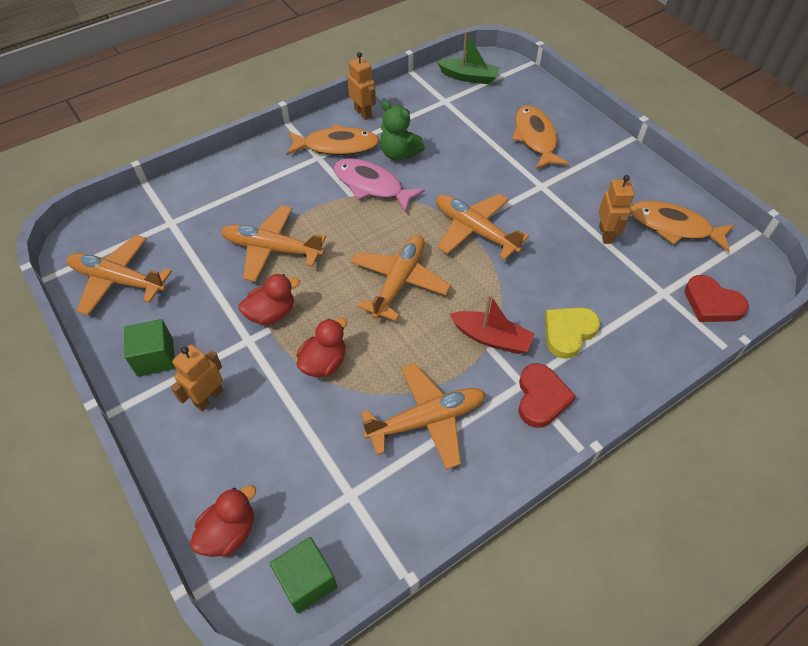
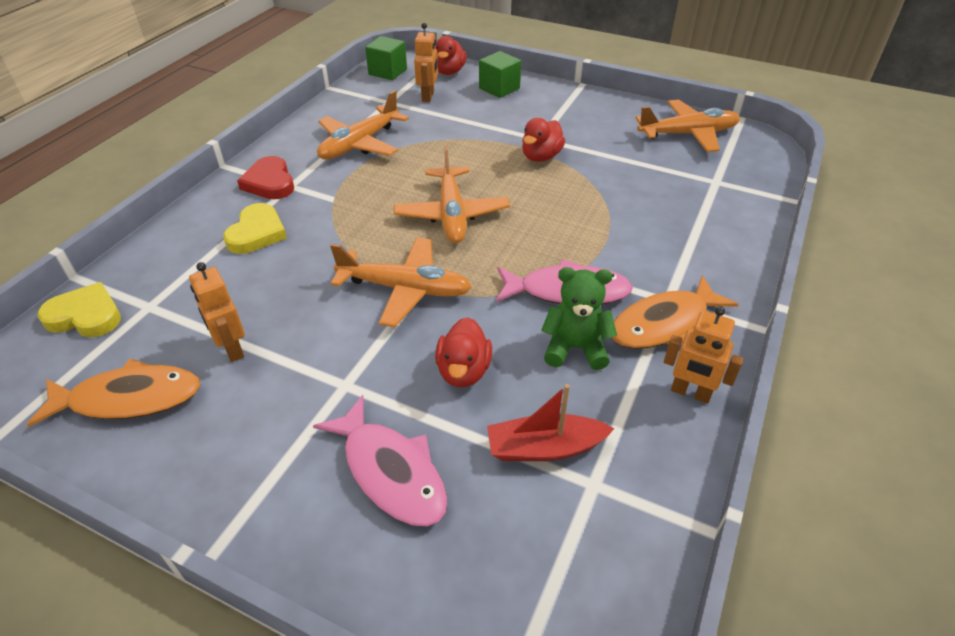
camera: 150 degrees right, 10 degrees down
(155, 358) = (592, 110): green cube -> green cube (499, 88)
(208, 398) = (529, 107): orange robot -> orange robot (428, 96)
(272, 249) = (597, 195): orange plane -> none
(324, 363) = (466, 146): red duck -> red duck (463, 371)
(469, 77) = (598, 575): green boat -> none
(491, 338) = (333, 204): red boat -> red boat (544, 448)
(535, 138) = (390, 471): orange fish -> pink fish
(712, 303) = (85, 316): red heart -> yellow heart

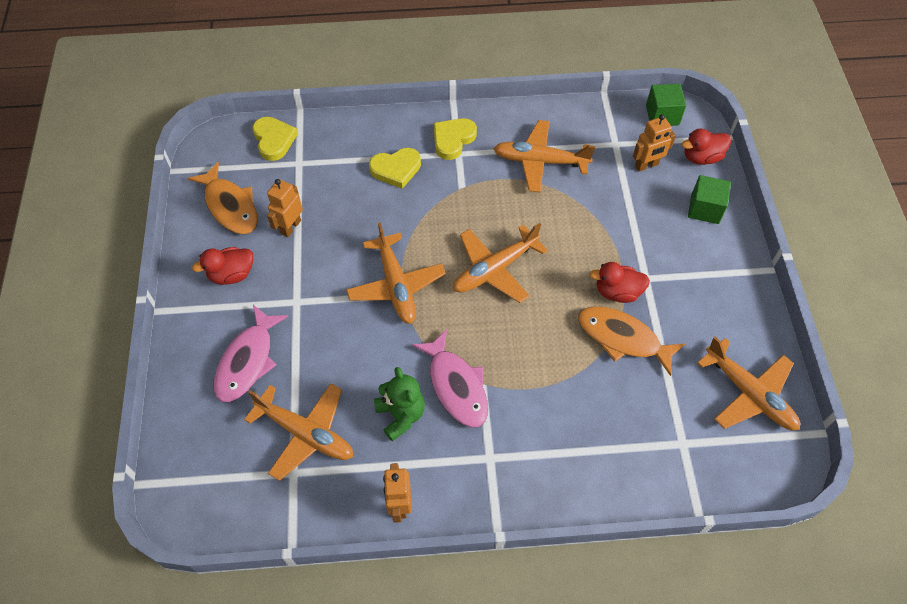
camera: 60 degrees right, 15 degrees up
(269, 182) = (453, 140): red heart -> yellow heart
(463, 371) = (342, 358): red duck -> red duck (232, 274)
(544, 448) = (306, 433): red boat -> orange plane
(664, 324) = (460, 464): orange fish -> orange fish (622, 338)

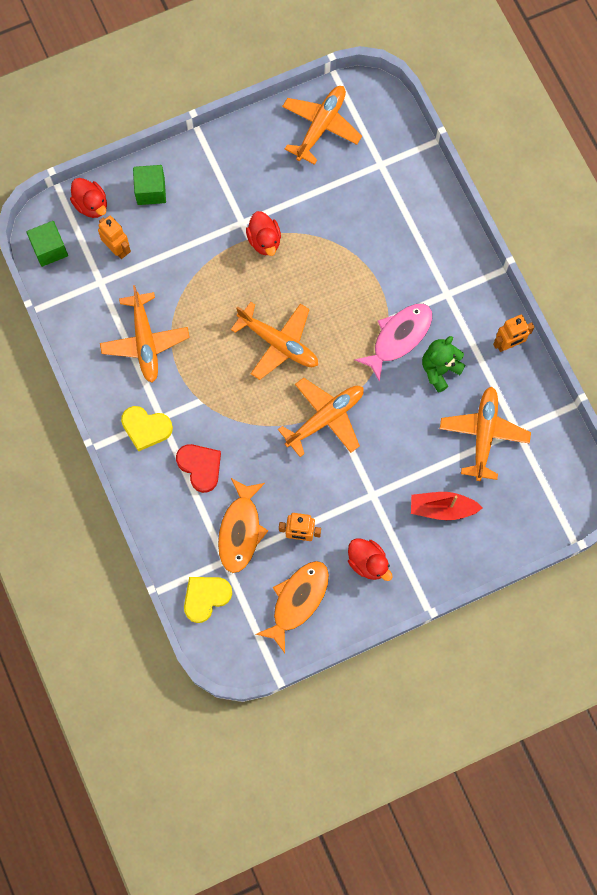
camera: 110 degrees left, 15 degrees up
(248, 361) = (442, 508): pink fish -> red boat
(396, 169) = (200, 467): yellow heart -> red heart
(622, 338) = (307, 226): orange fish -> orange fish (240, 530)

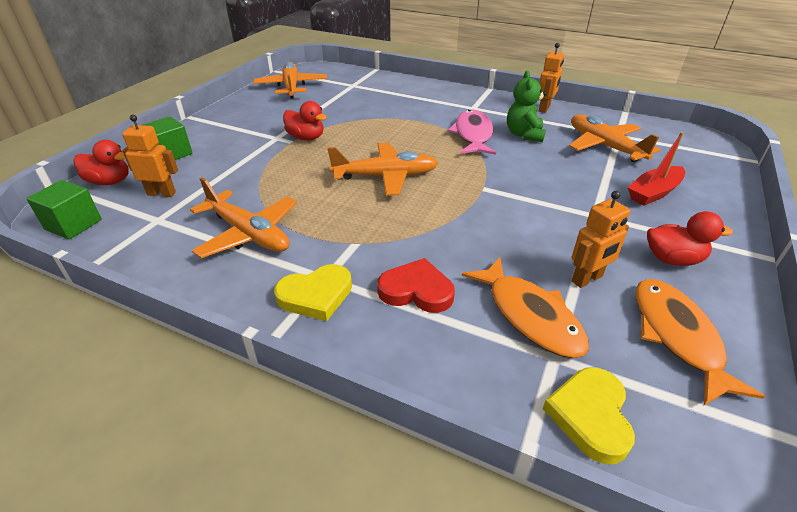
camera: 40 degrees left, 35 degrees down
(325, 418) = (485, 194): orange plane -> none

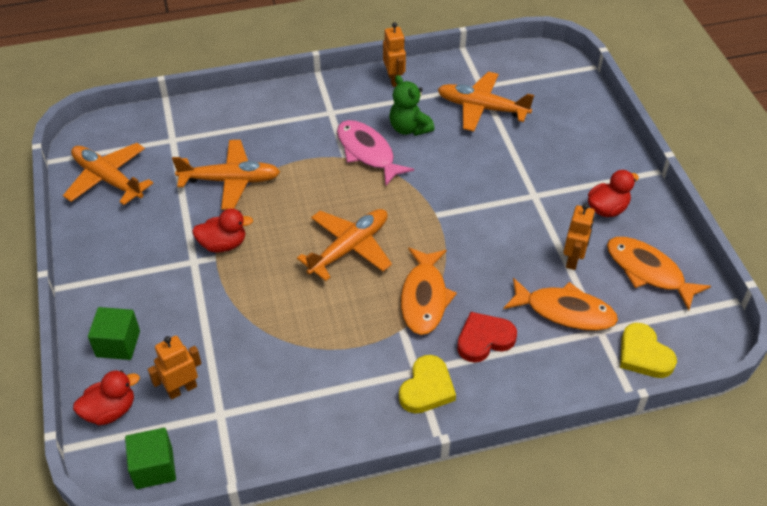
camera: 40 degrees left, 10 degrees up
(248, 234) = (314, 375): orange plane -> orange plane (230, 180)
(402, 233) = (424, 298): none -> orange fish
(654, 193) = (554, 146): red boat -> none

